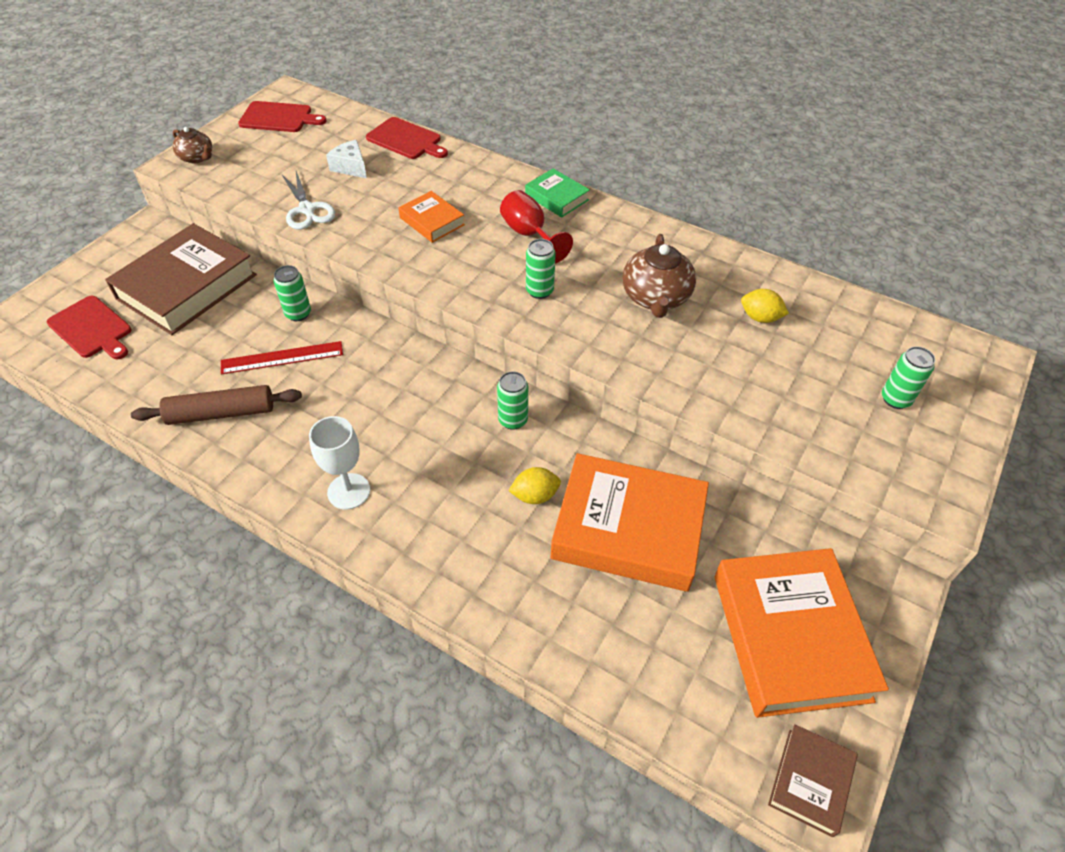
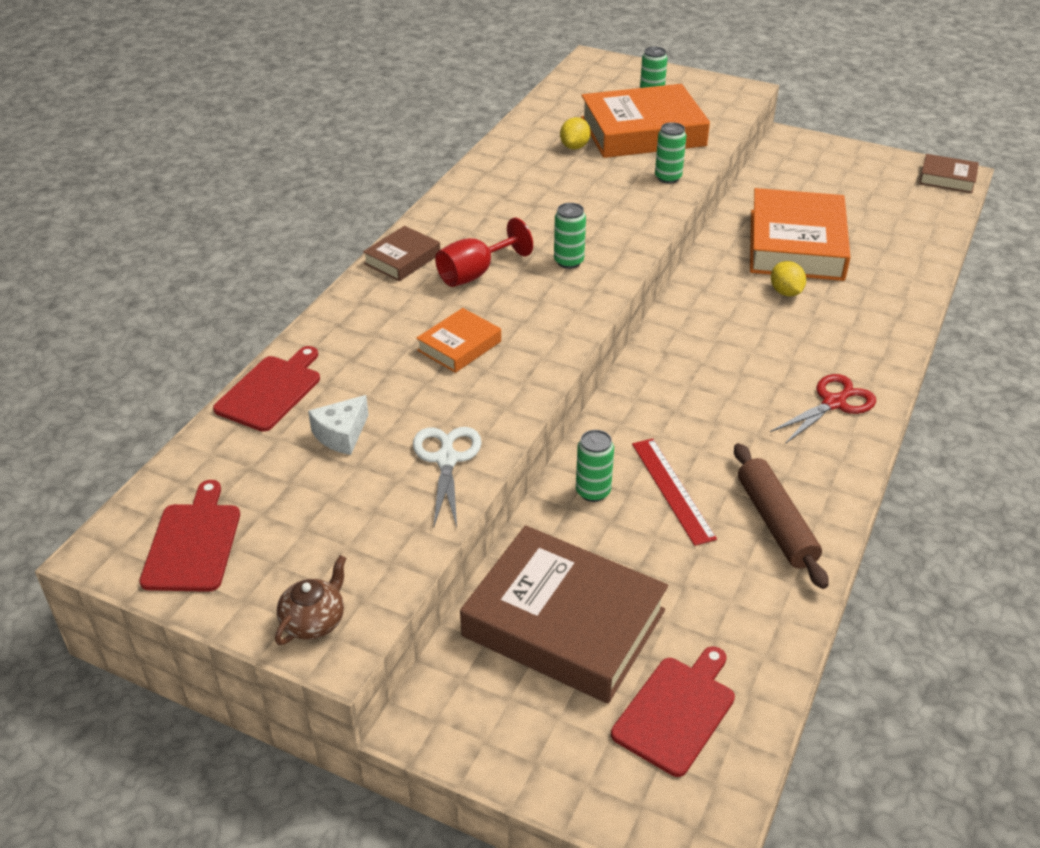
camera: 95 degrees left, 10 degrees down
(307, 209) = (447, 460): white scissors -> white scissors turned 60 degrees counterclockwise
(349, 491) = (833, 403): white goblet -> red scissors
(513, 420) = (704, 310): green can -> green can (668, 178)
(556, 197) = (402, 259): green book -> brown book
(655, 298) = (561, 196): brown teapot -> none
(790, 636) = (851, 180): orange book -> orange book (642, 132)

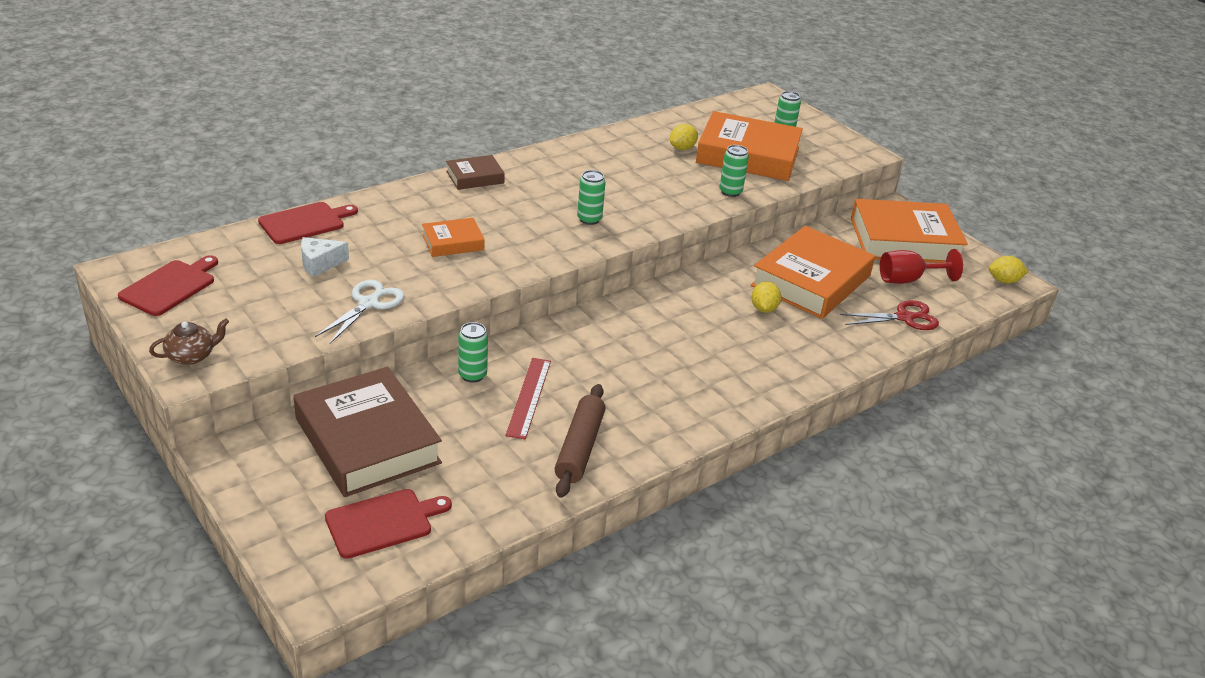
camera: 25 degrees right, 5 degrees down
(475, 274) = (514, 203): red goblet -> red goblet (907, 280)
(831, 170) = (904, 240): none -> orange book
(833, 403) = (714, 394): red scissors -> red scissors (904, 317)
(947, 178) = (1004, 281): brown book -> yellow lemon

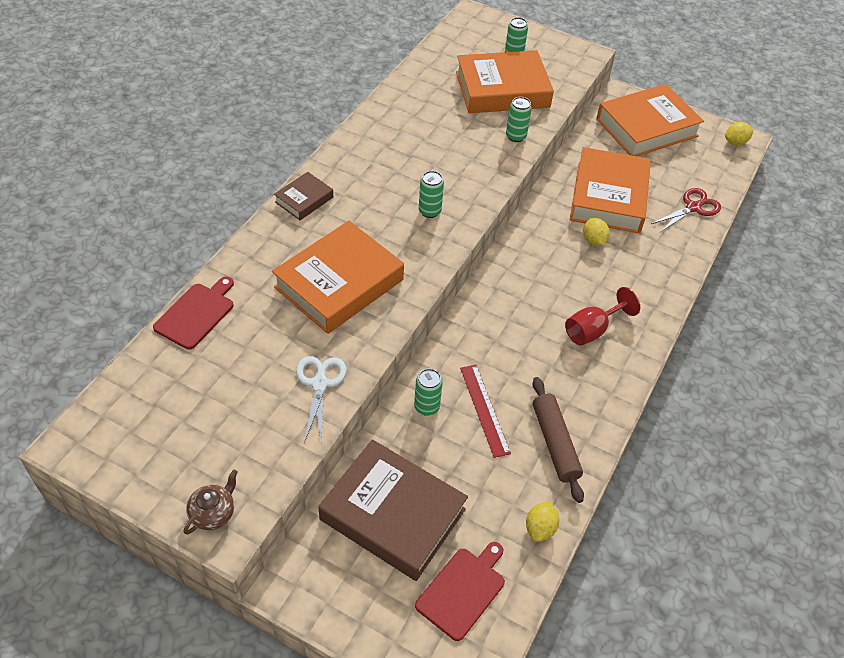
camera: 25 degrees left, 15 degrees up
(170, 286) = (131, 442): red cutting board -> none
(320, 263) = (245, 356): white cheese -> none
(453, 242) = (339, 283): orange book -> orange book, size x2.05
(682, 148) = (447, 100): yellow lemon -> yellow lemon (540, 528)
(907, 280) = (672, 168): red goblet -> red goblet (592, 330)

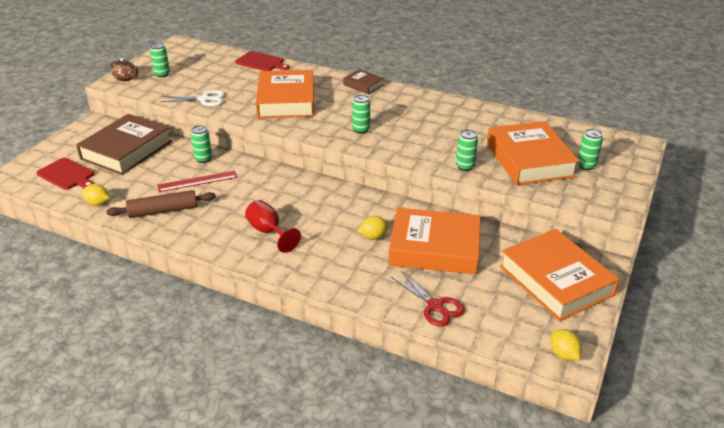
camera: 90 degrees right, 15 degrees down
(210, 455) = (162, 74): none -> green can
(339, 283) = (286, 100): orange book -> orange book turned 45 degrees clockwise

